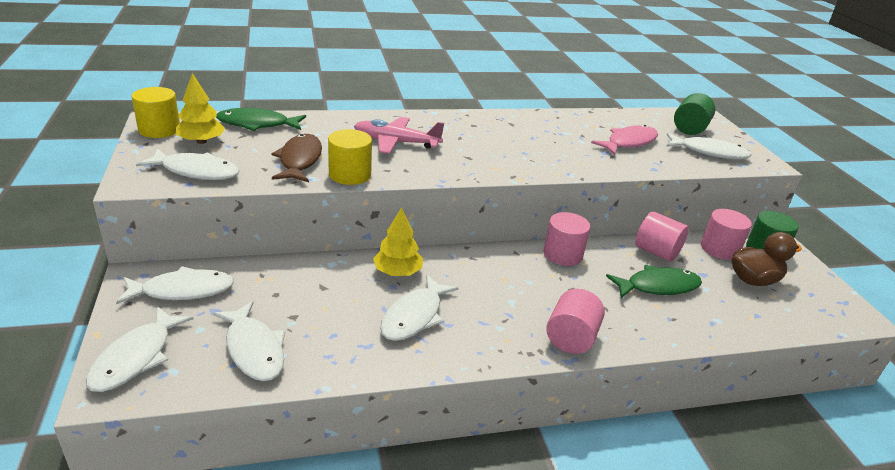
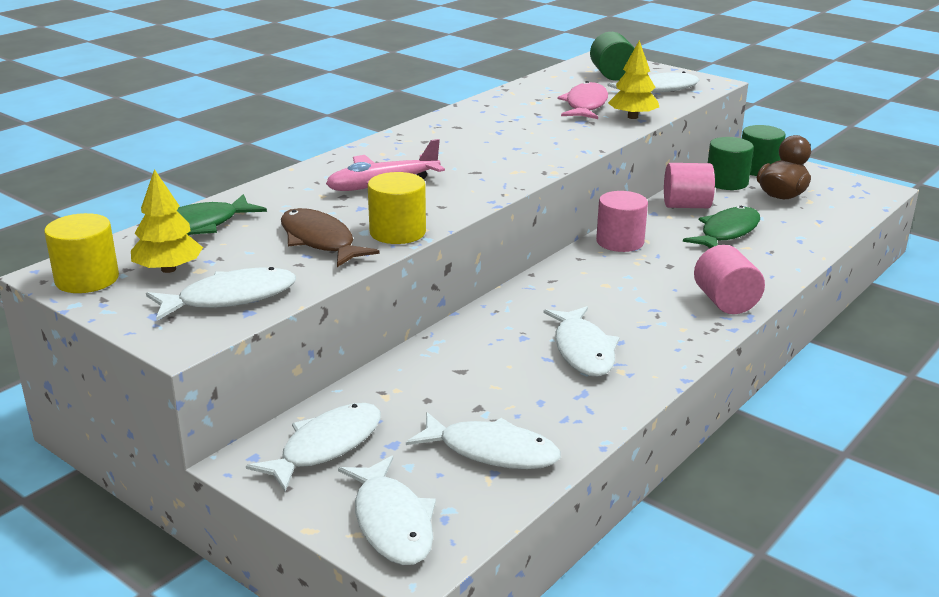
camera: 35 degrees left, 5 degrees down
(398, 272) = (507, 324): yellow tree -> yellow tree (632, 117)
(719, 249) = (726, 182): pink cylinder -> green cylinder

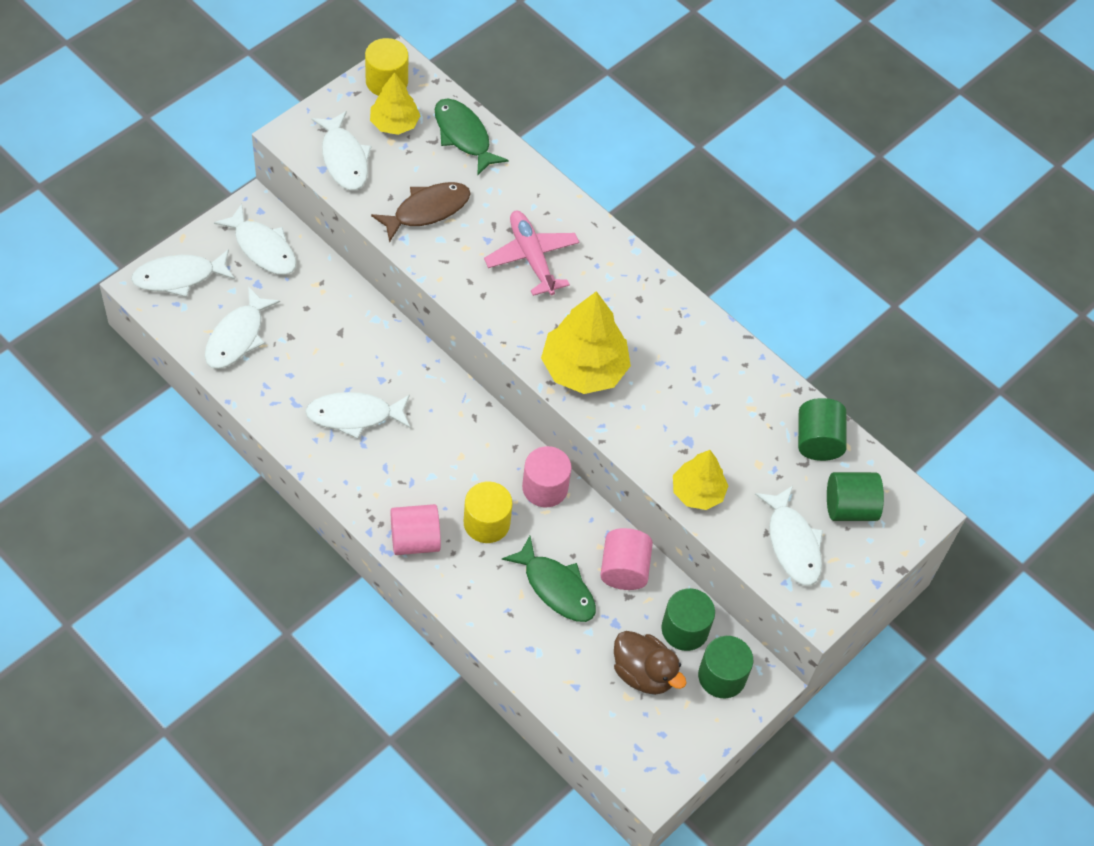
camera: 90 degrees right, 30 degrees up
(397, 232) = (435, 260): yellow cylinder -> yellow cylinder (486, 523)
(520, 159) = (584, 368): none -> yellow tree
(554, 83) = (817, 441): none -> green cylinder
(585, 105) = (739, 456): pink fish -> none

